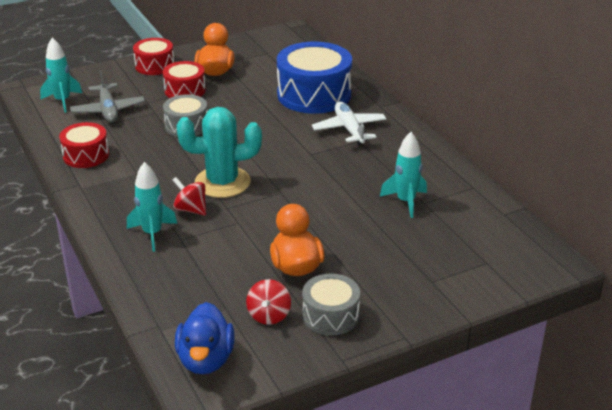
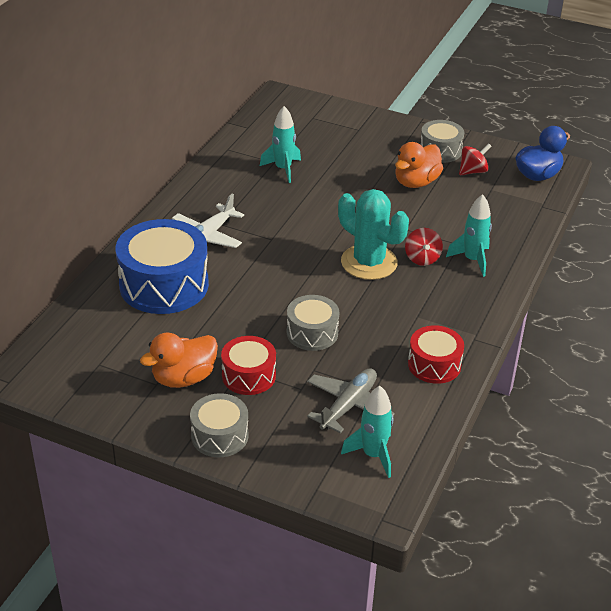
camera: 130 degrees left, 5 degrees up
(154, 66) = (219, 436): red drum -> grey drum

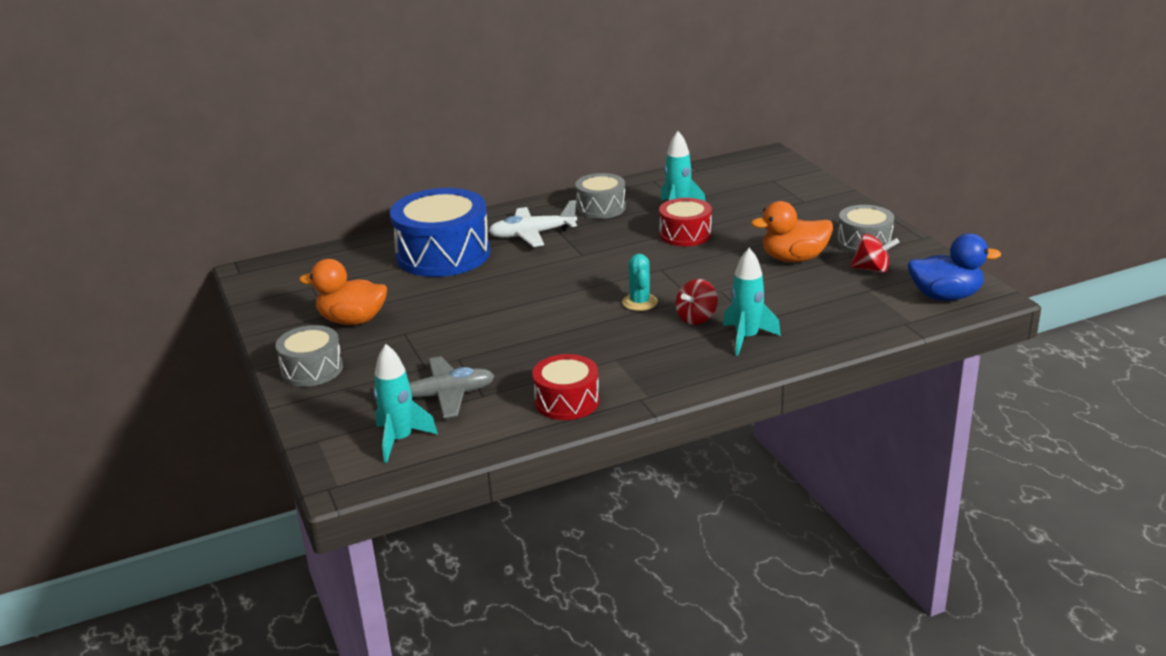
camera: 45 degrees right, 10 degrees down
(248, 375) = (401, 340): red drum -> red drum (685, 234)
(312, 333) = (501, 333): grey drum -> grey drum (601, 208)
(369, 262) = (639, 302): turquoise cactus -> turquoise cactus, size x0.53

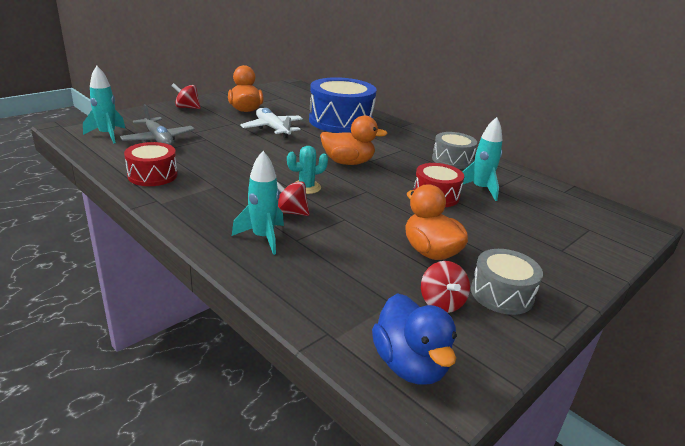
camera: 65 degrees right, 0 degrees up
(312, 369) = (187, 107): grey drum -> red spinning top
(532, 234) = (388, 142): white plane -> white plane (272, 129)
(582, 269) = (348, 162): none -> orange duck

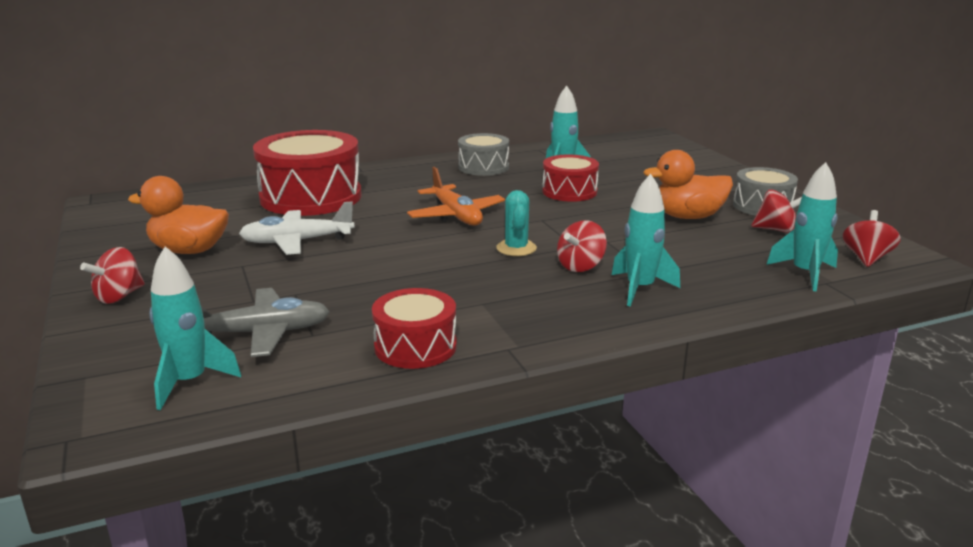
camera: 65 degrees left, 5 degrees down
(340, 320) = (805, 274): none -> turquoise rocket
(341, 121) = (311, 197): blue drum -> red drum
(348, 162) = (456, 215): orange duck -> orange plane
(410, 365) = (866, 258): blue duck -> red spinning top

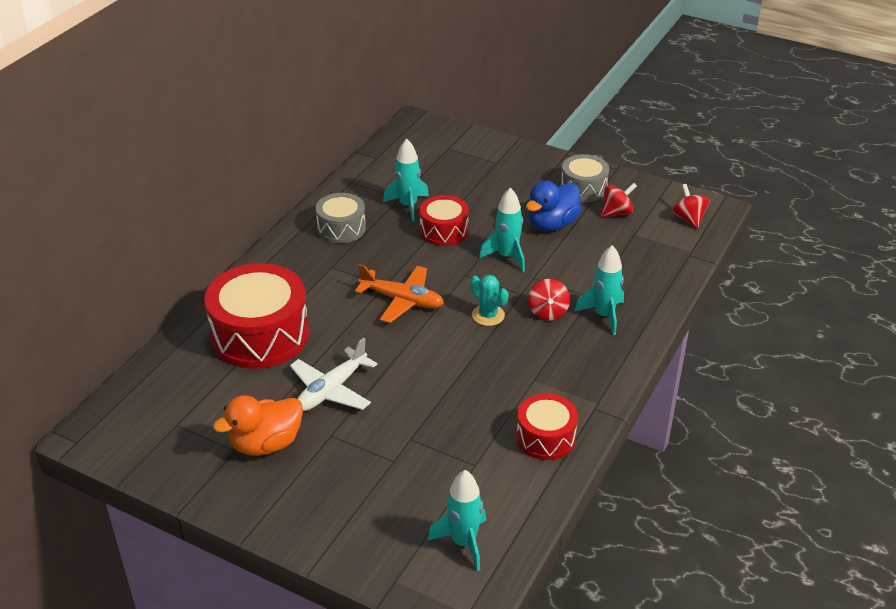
camera: 40 degrees left, 15 degrees up
(119, 296) = (296, 513): red spinning top -> none
(261, 333) = (443, 483): grey plane -> none
(687, 217) = (552, 224): orange duck -> blue duck
(805, 274) = (672, 252): turquoise rocket -> turquoise rocket (507, 256)

